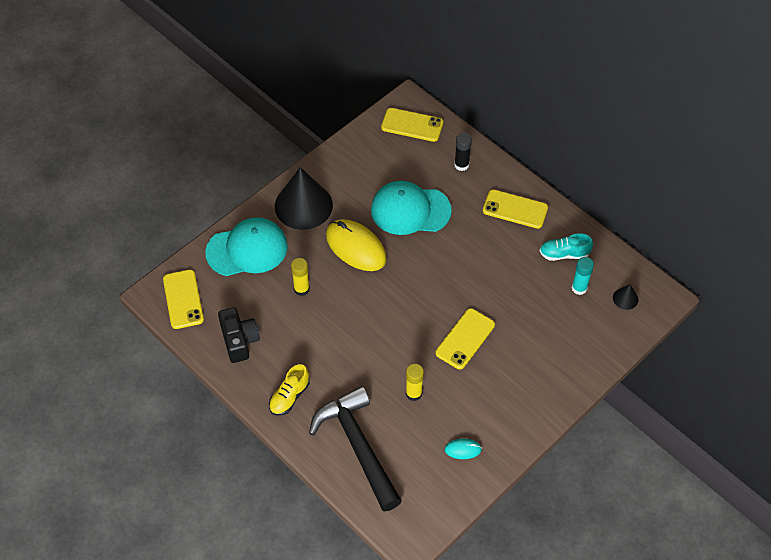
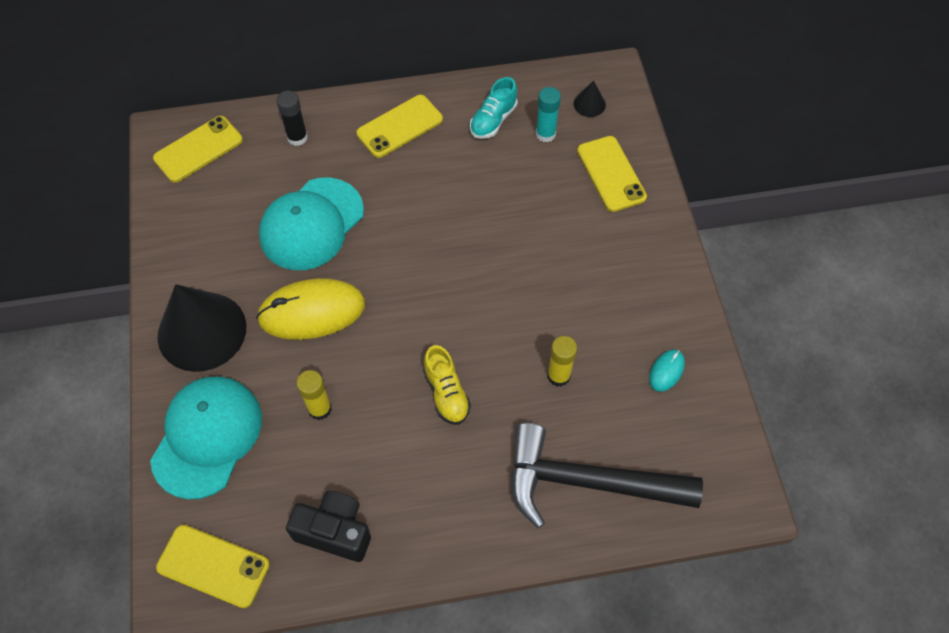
camera: 55 degrees left, 5 degrees up
(289, 397) = (462, 520): yellow shoe -> yellow shoe (446, 393)
(465, 339) = (526, 278): yellow phone -> yellow phone (611, 174)

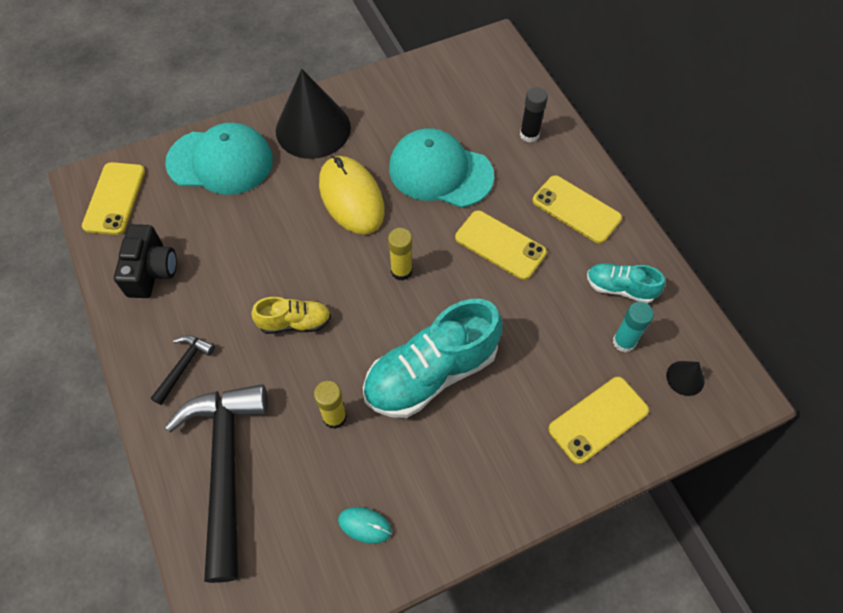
camera: 75 degrees right, 0 degrees up
(198, 149) = (488, 71): yellow phone -> yellow phone (500, 245)
(319, 409) = (260, 229): yellow glue stick -> yellow glue stick (401, 271)
(446, 393) = (295, 322): yellow shoe -> yellow shoe turned 150 degrees counterclockwise
(466, 509) = (184, 366): none -> black hammer
(535, 286) = (431, 373): none -> turquoise shoe

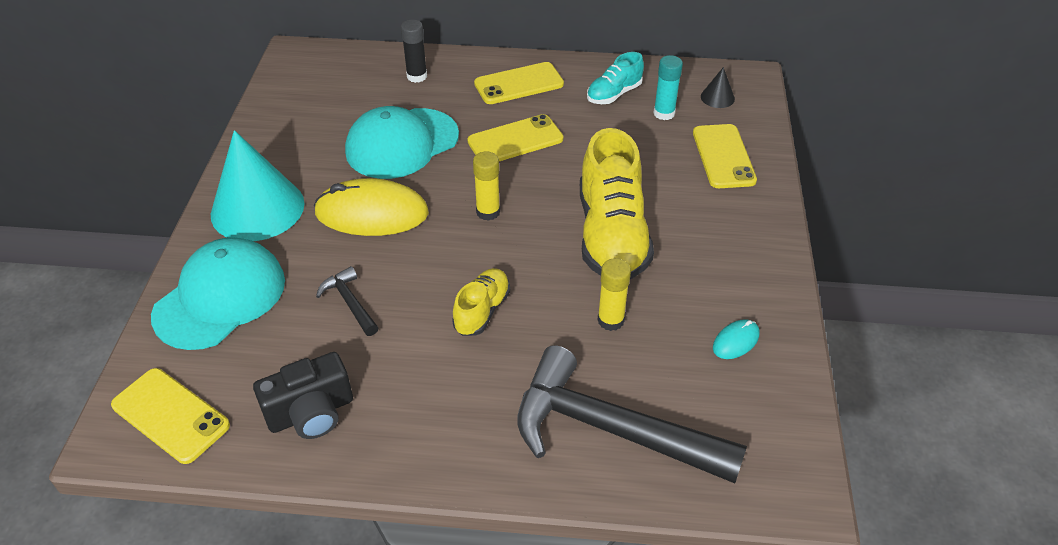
camera: 60 degrees left, 15 degrees down
(151, 271) = (311, 413): black camera -> black camera turned 120 degrees clockwise
(184, 366) = (462, 424): black hammer -> black hammer (350, 302)
(313, 129) = (257, 208): black cone -> turquoise cone
(431, 373) = (611, 235): turquoise shoe -> yellow shoe

